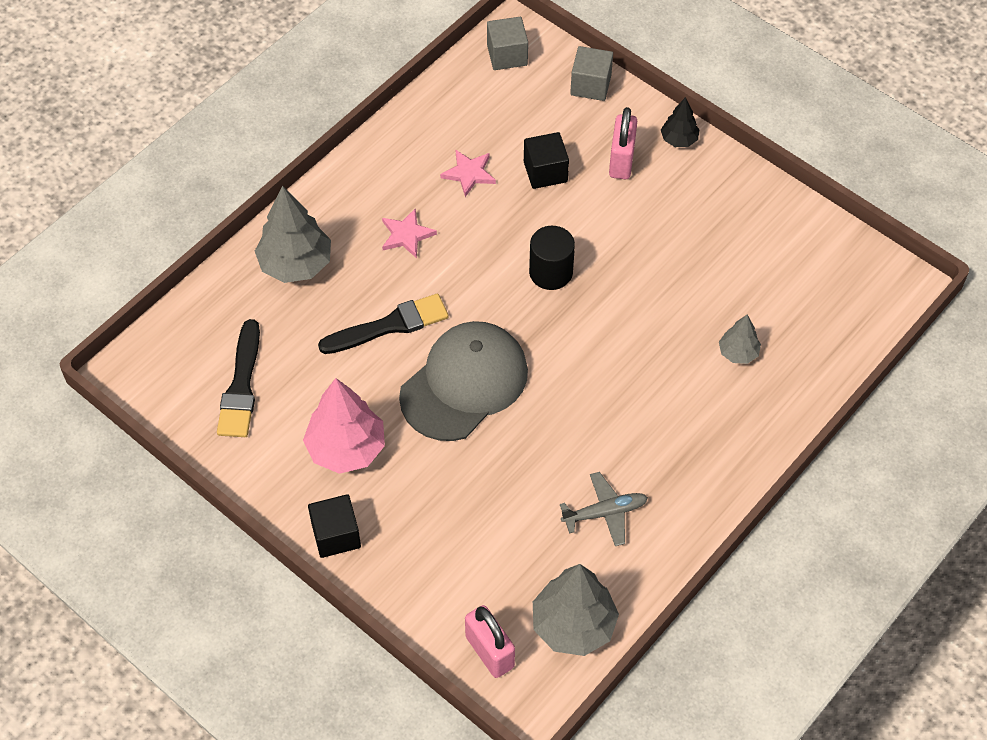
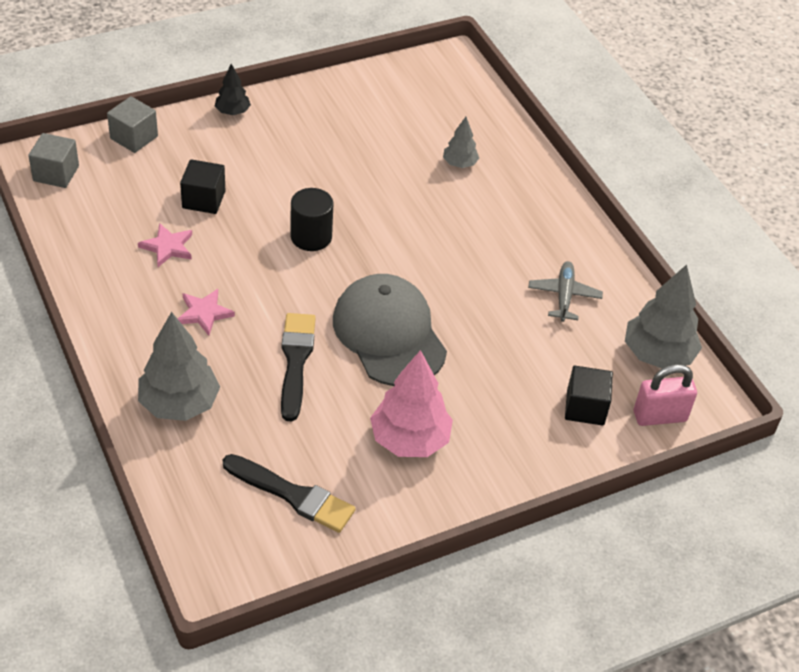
camera: 70 degrees left, 10 degrees down
(336, 535) = (496, 480): black cube -> black cube (585, 408)
(621, 161) = (228, 151): pink padlock -> none

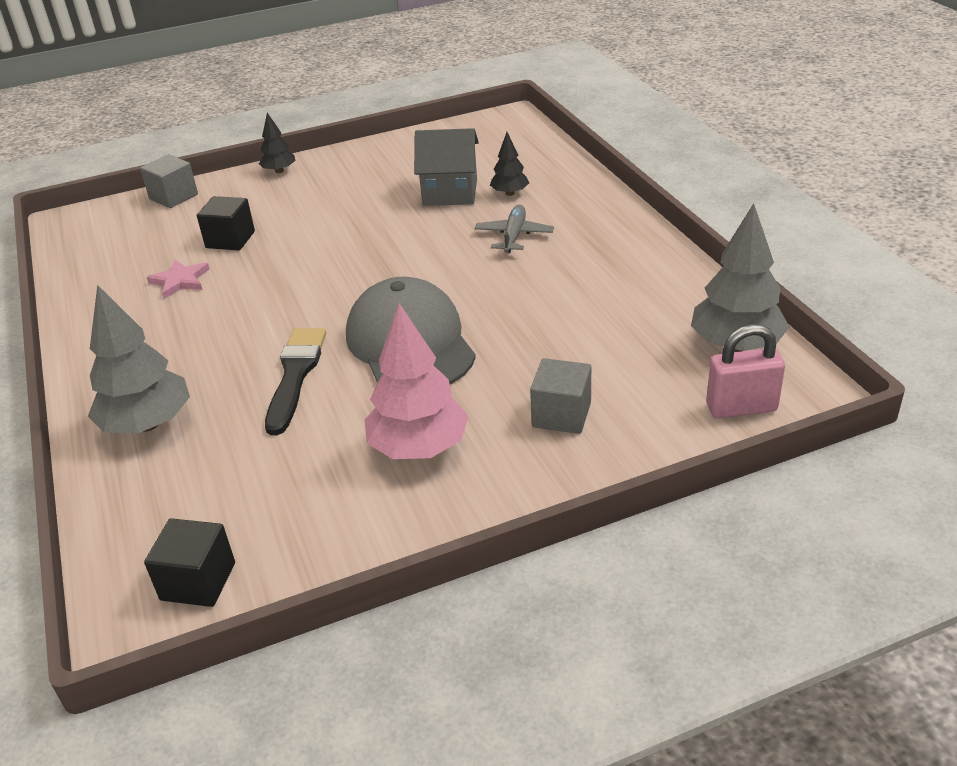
camera: 10 degrees right, 10 degrees down
(56, 173) = (85, 229): grey cube -> grey cube (561, 415)
(204, 313) = (202, 336): pink star -> none
(293, 495) = (260, 515): black brush -> none
(311, 237) = (338, 263): black cylinder -> none
(403, 157) = (450, 192): none -> grey house
(459, 164) = (510, 193): grey tree -> black tree
(564, 296) = (620, 296): grey plane -> grey plane (514, 236)
(585, 408) = (644, 403): black cube -> black cube (198, 581)

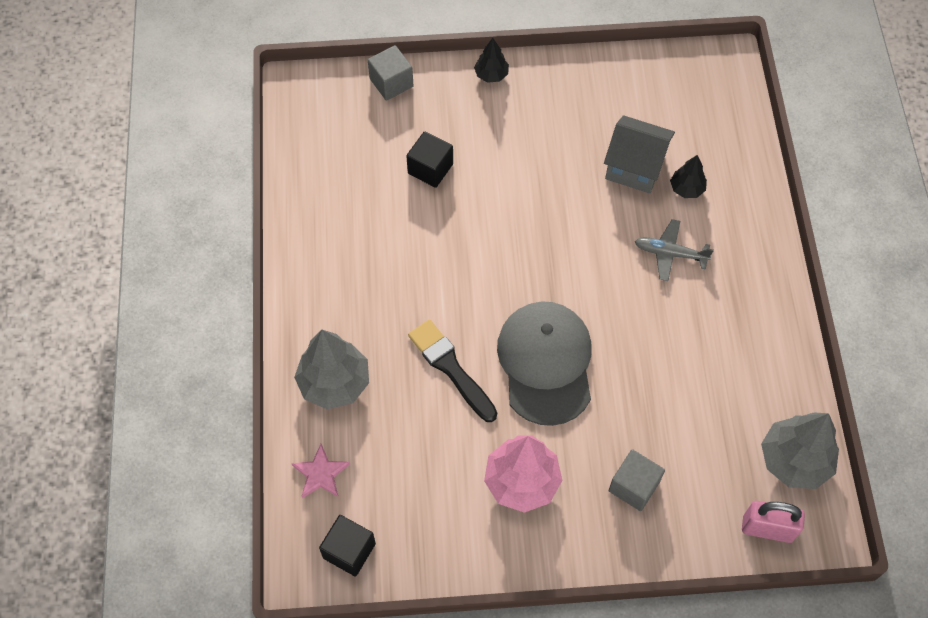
camera: 15 degrees right, 25 degrees up
(180, 281) = (380, 213): pink star -> pink star (321, 473)
(295, 375) = (450, 368): black brush -> black brush turned 60 degrees counterclockwise
(514, 236) = (670, 253): grey plane -> grey plane turned 105 degrees counterclockwise

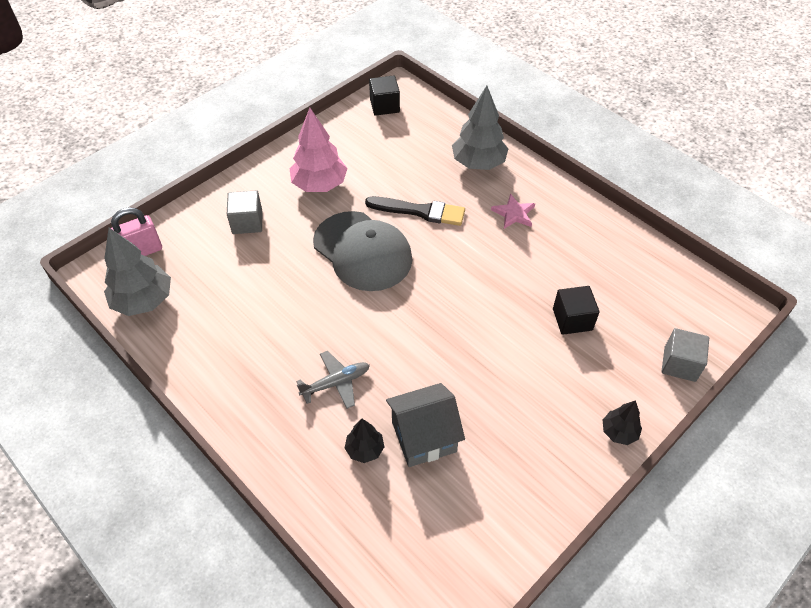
camera: 140 degrees right, 10 degrees down
(321, 473) = (436, 124): pink star -> pink star (514, 214)

